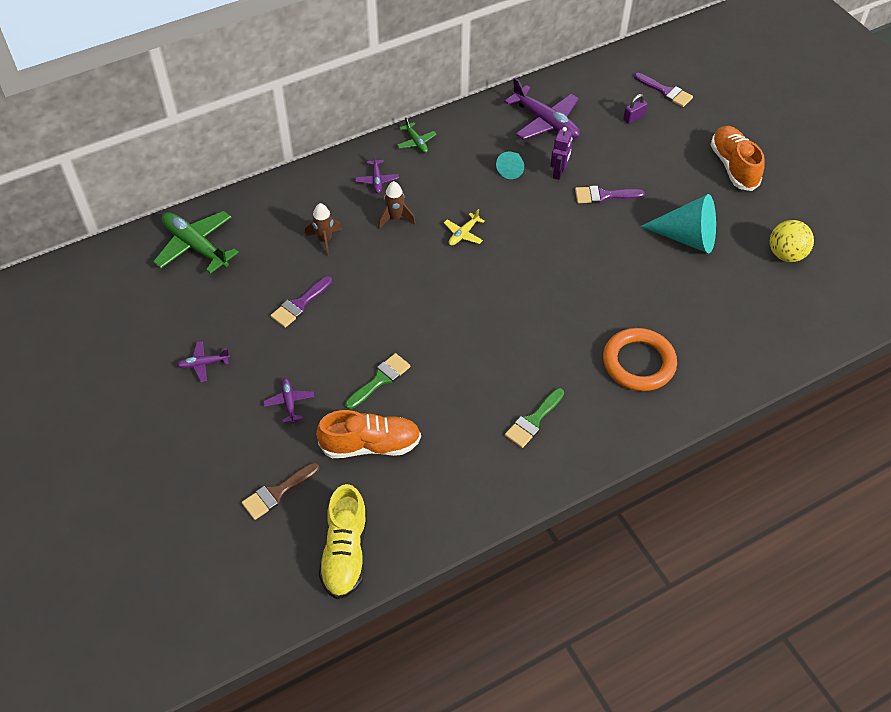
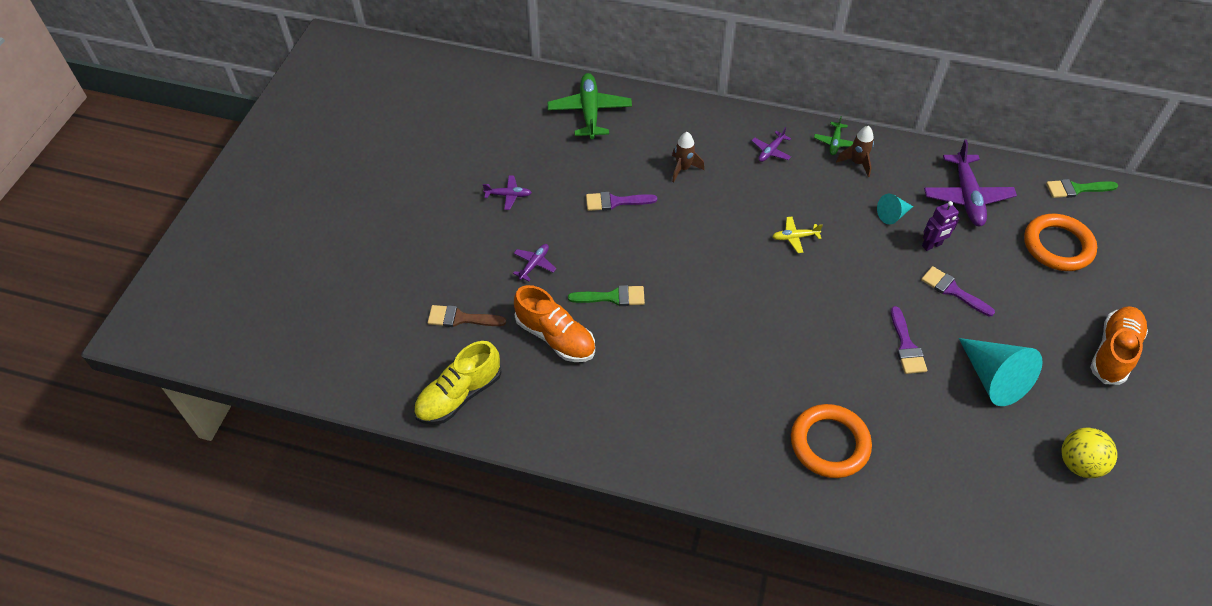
camera: 45 degrees right, 0 degrees up
(203, 364) = (508, 195): purple plane -> purple plane turned 150 degrees clockwise
(395, 218) = (753, 189): brown rocket -> brown rocket (857, 163)
(533, 421) = (691, 417): green brush -> green brush (1076, 189)
(634, 117) = (1057, 246): purple padlock -> orange ring
(666, 91) = (1117, 244): purple brush -> purple brush (906, 346)

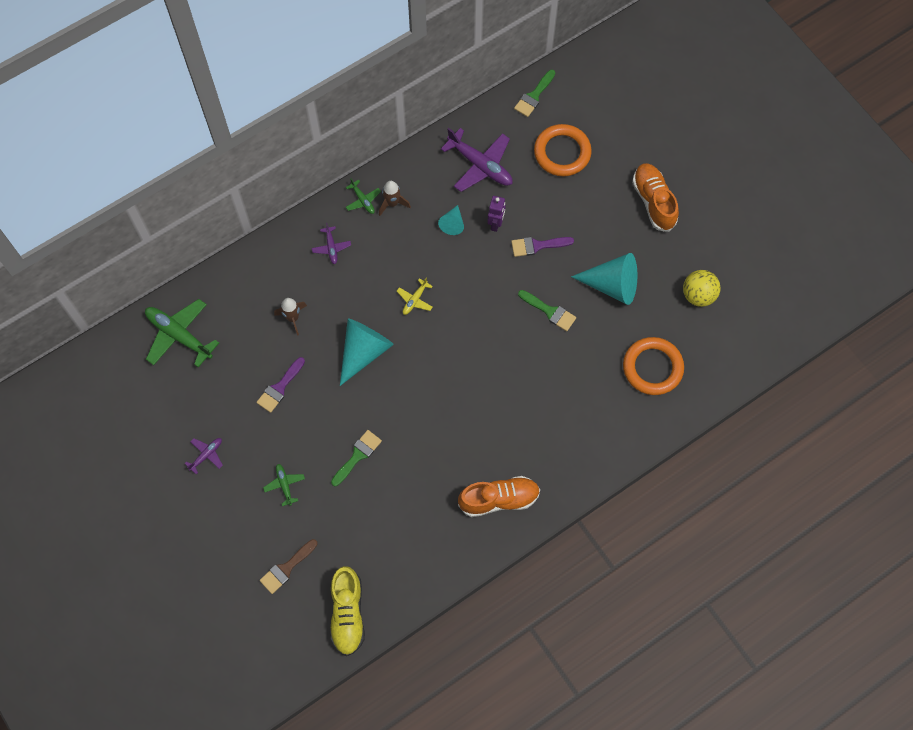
camera: 50 degrees left, 15 degrees up
(534, 264) = (284, 485): purple plane -> green plane
(555, 337) = (356, 518): orange shoe -> orange shoe (499, 499)
(709, 235) = (364, 351): none -> turquoise cone
(829, 443) = (572, 418): orange ring -> orange ring (652, 368)
(906, 346) = (550, 311): purple brush -> green brush

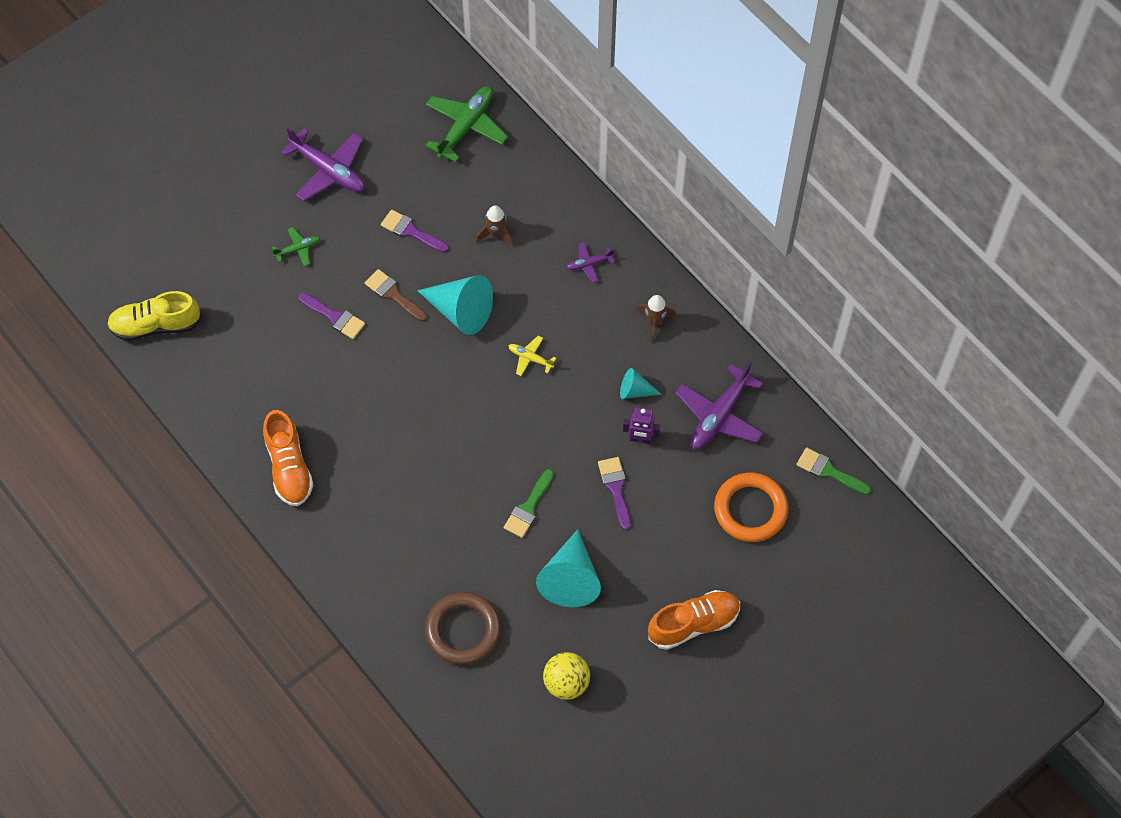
camera: 85 degrees right, 5 degrees down
(206, 455) = (329, 171): purple plane -> purple plane, size x2.00
(286, 568) = (205, 261): brown brush -> brown brush (393, 294)
(357, 455) = (335, 317): green brush -> purple brush
(363, 200) = (655, 291): green plane -> none
(652, 368) = (463, 630): orange ring -> brown ring

